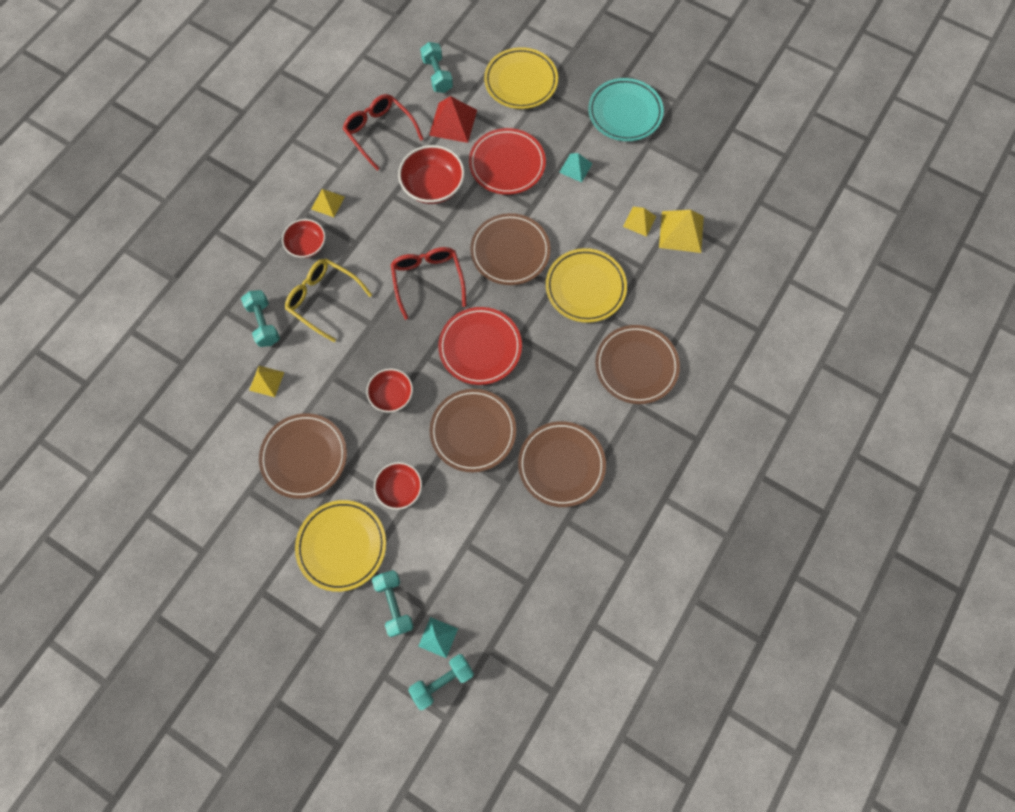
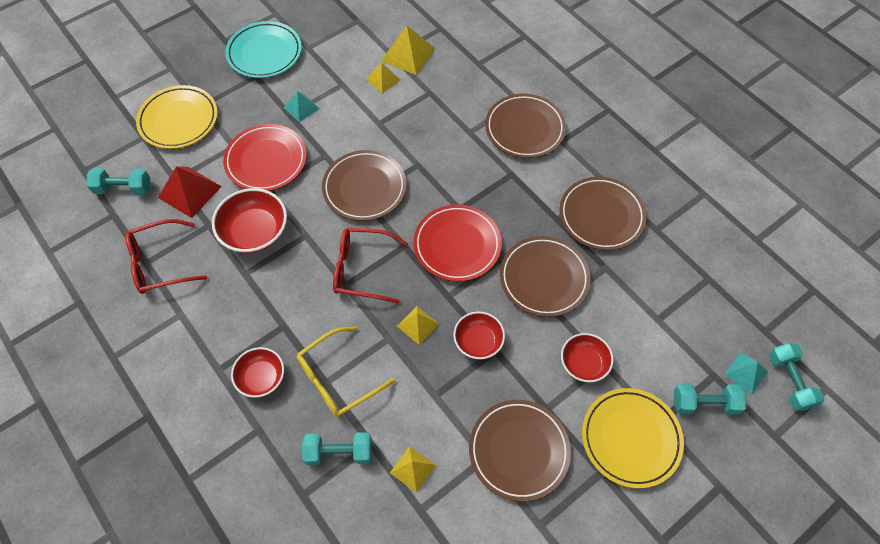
camera: 70 degrees left, 10 degrees down
(328, 202) = (218, 340): yellow pyramid -> yellow pyramid (418, 325)
(585, 287) = (431, 141): yellow plate -> none

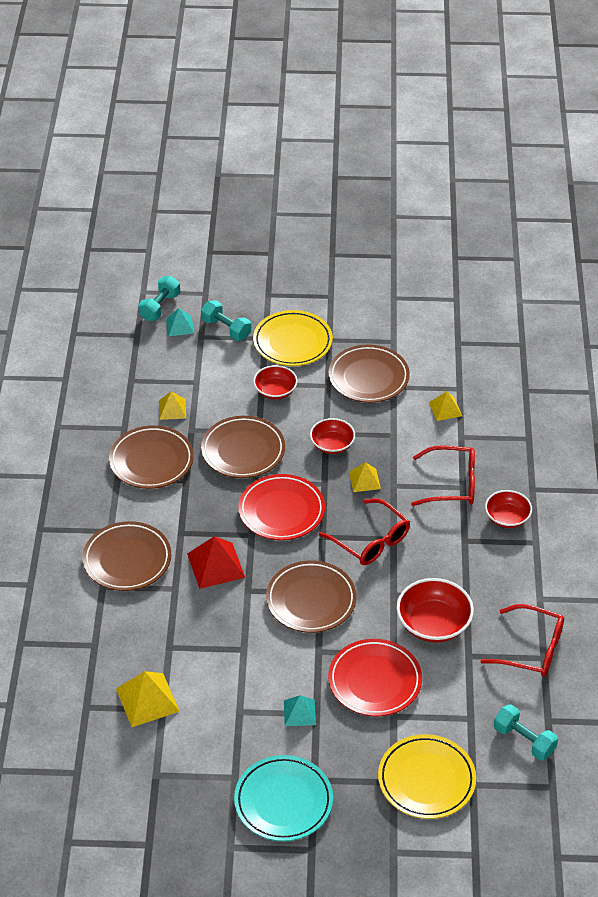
camera: 140 degrees left, 15 degrees down
(189, 191) = (465, 697): red pyramid -> red pyramid (216, 565)
(338, 378) = (452, 484): yellow glasses -> red glasses
(339, 452) = (486, 445): turquoise dumbbell -> none
(383, 79) = (197, 689): yellow pyramid -> yellow pyramid (172, 409)

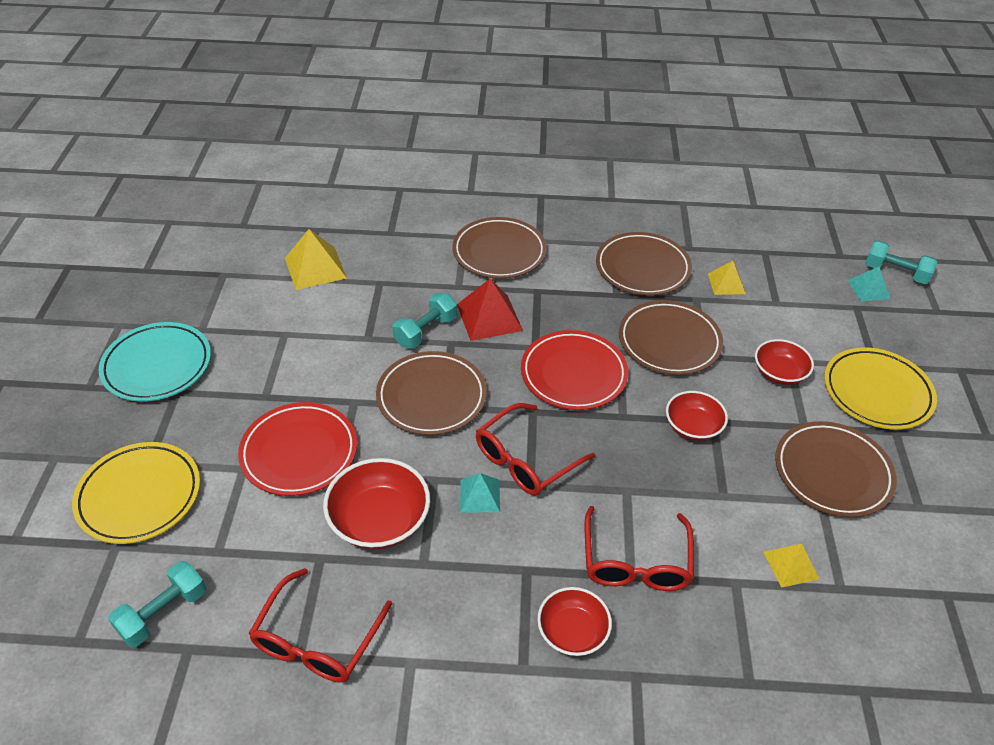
camera: 90 degrees right, 0 degrees up
(226, 329) = (878, 329): turquoise dumbbell -> turquoise dumbbell (425, 331)
(299, 712) = (270, 382): turquoise pyramid -> turquoise pyramid (480, 495)
(364, 480) = (633, 458): yellow pyramid -> none

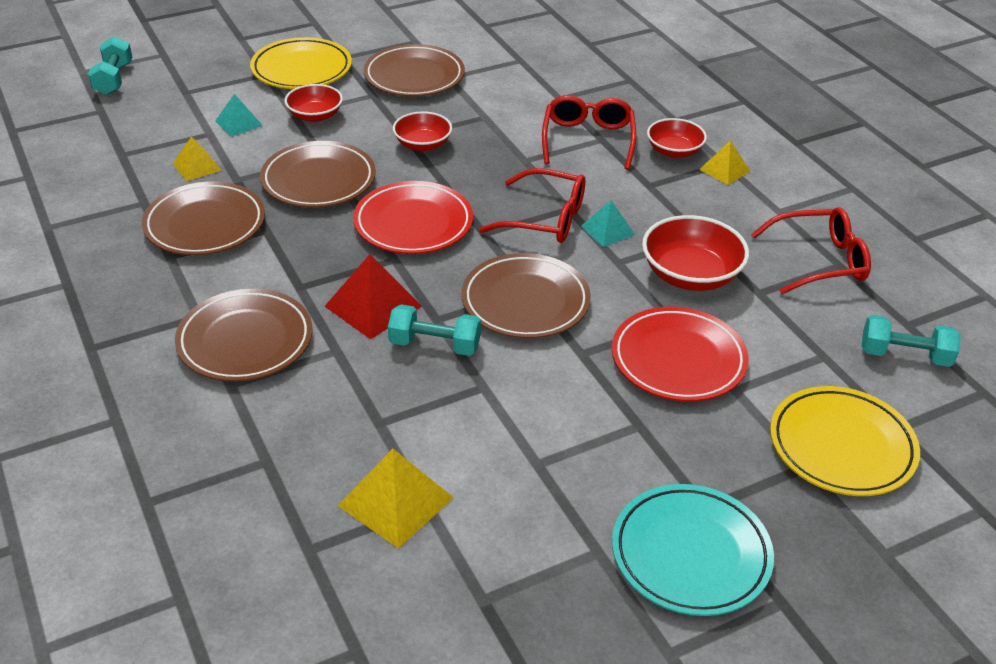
camera: 120 degrees left, 5 degrees down
(636, 562) = (588, 140): red glasses -> red glasses turned 60 degrees counterclockwise
(791, 565) = (521, 80): yellow pyramid -> yellow pyramid (724, 170)
(868, 289) = (151, 89): turquoise pyramid -> turquoise pyramid (238, 123)

